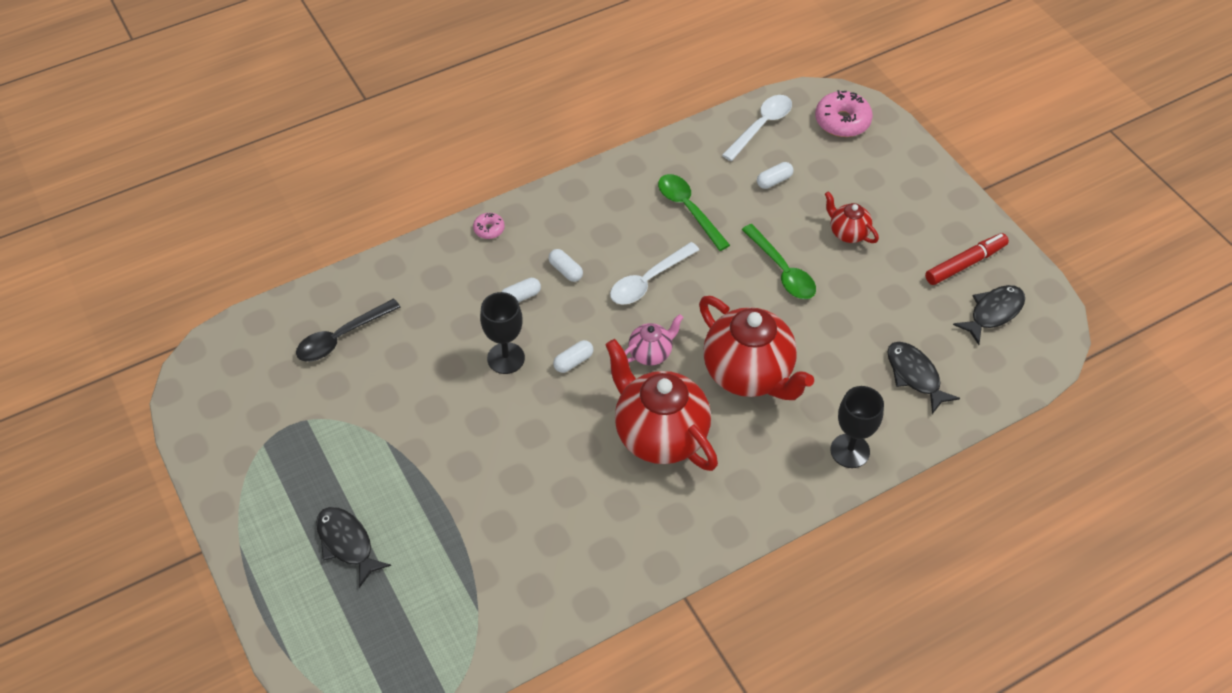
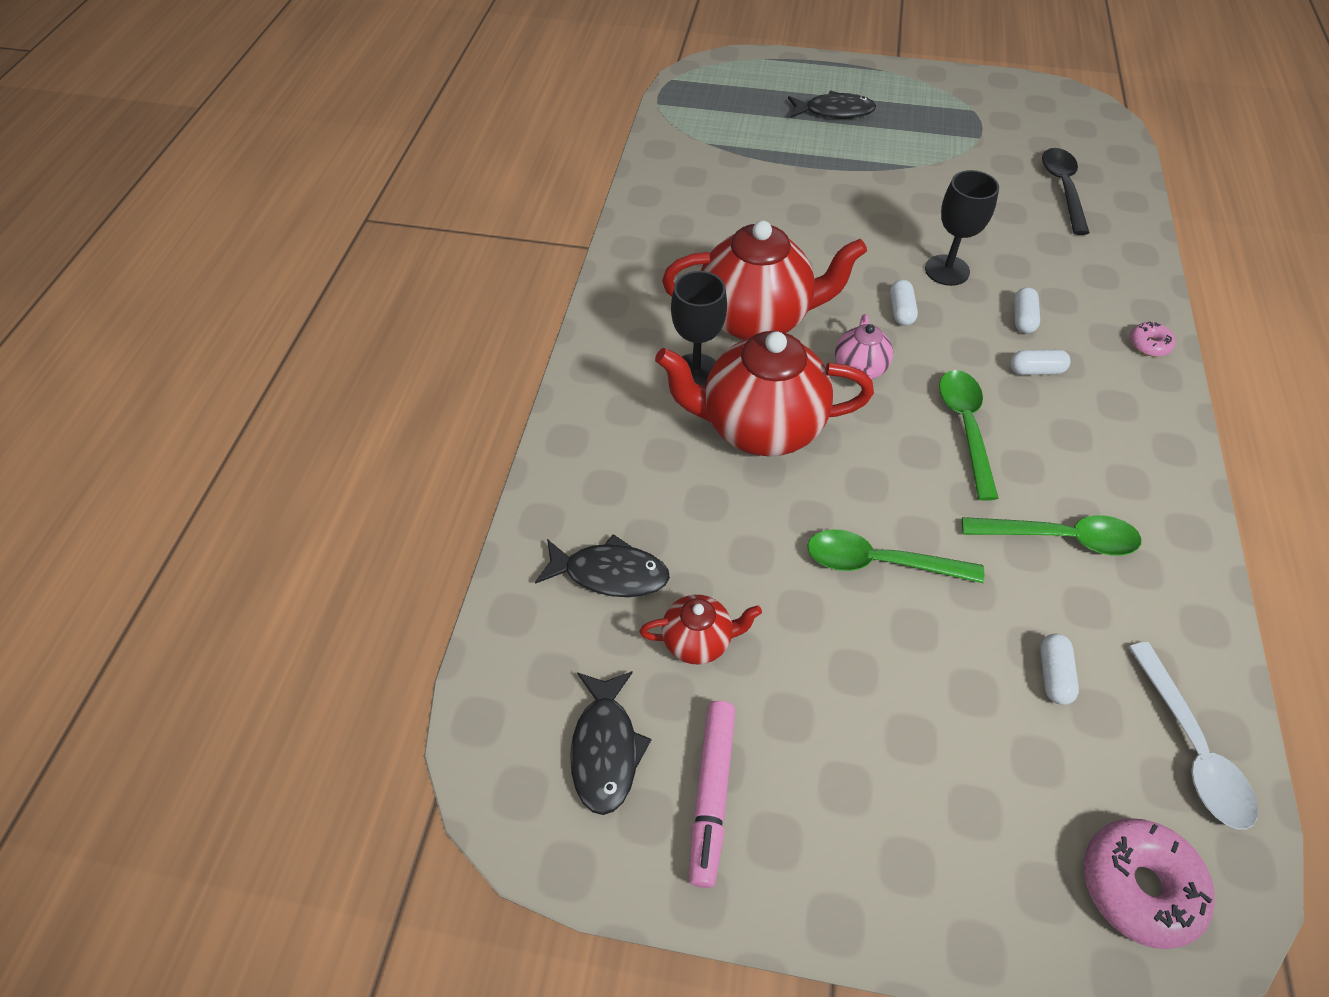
camera: 130 degrees right, 0 degrees up
(648, 281) = (965, 427): white spoon -> green spoon
(848, 233) = (886, 688): red teapot -> red teapot (698, 641)
(850, 451) = (589, 442): black goblet -> black goblet (696, 372)
(965, 264) = (711, 794): red marker -> pink marker

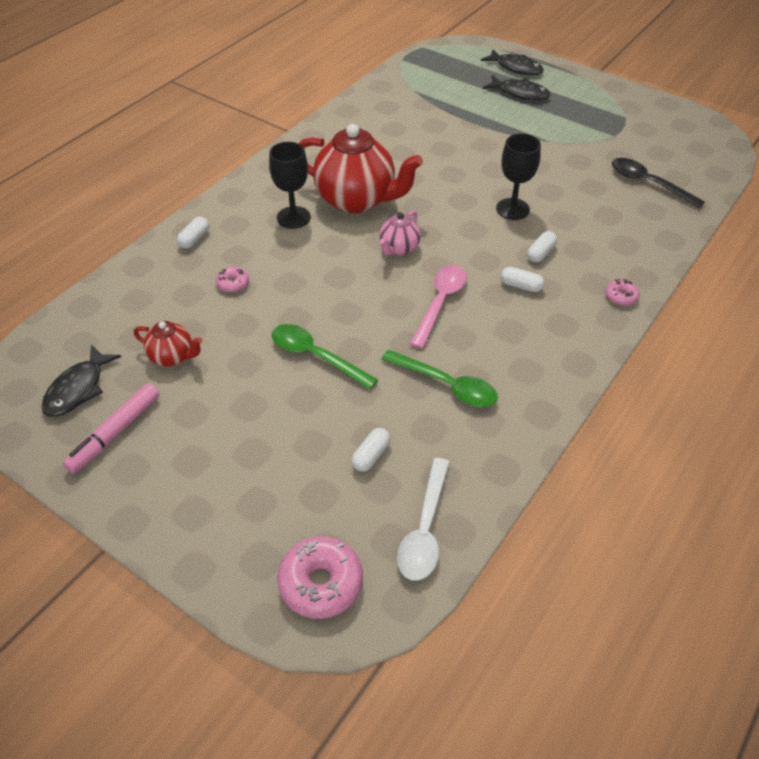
camera: 25 degrees right, 5 degrees down
(610, 573) = (153, 305): black fish -> black fish (515, 68)
(692, 498) = (233, 283): none -> pink donut
(760, 427) = (306, 260): red teapot -> none
(901, 311) = (458, 223): white capsule -> white capsule (194, 239)
(965, 427) = (440, 302): green spoon -> pink spoon
(1062, 188) = (648, 183): black spoon -> black spoon turned 75 degrees counterclockwise

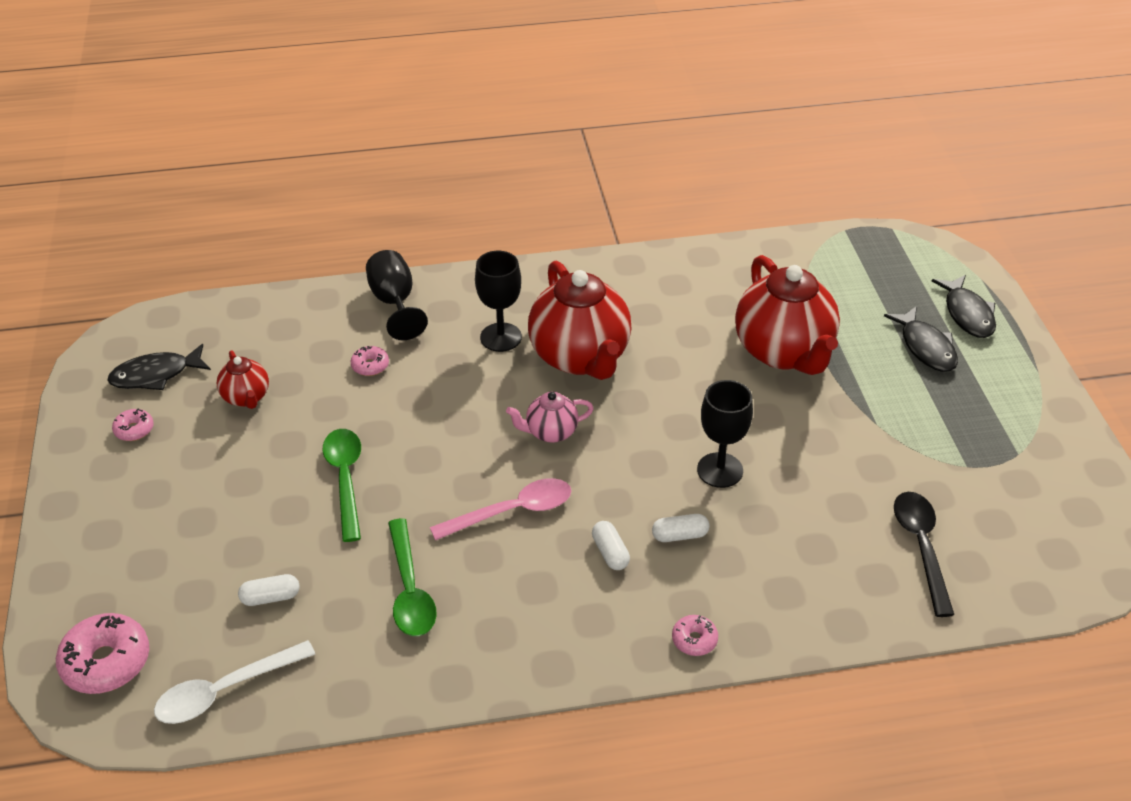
camera: 45 degrees right, 5 degrees down
(115, 433) = (134, 430): pink marker -> pink donut
(194, 239) = (395, 303): white capsule -> black goblet
(459, 134) = (784, 352): none -> red teapot

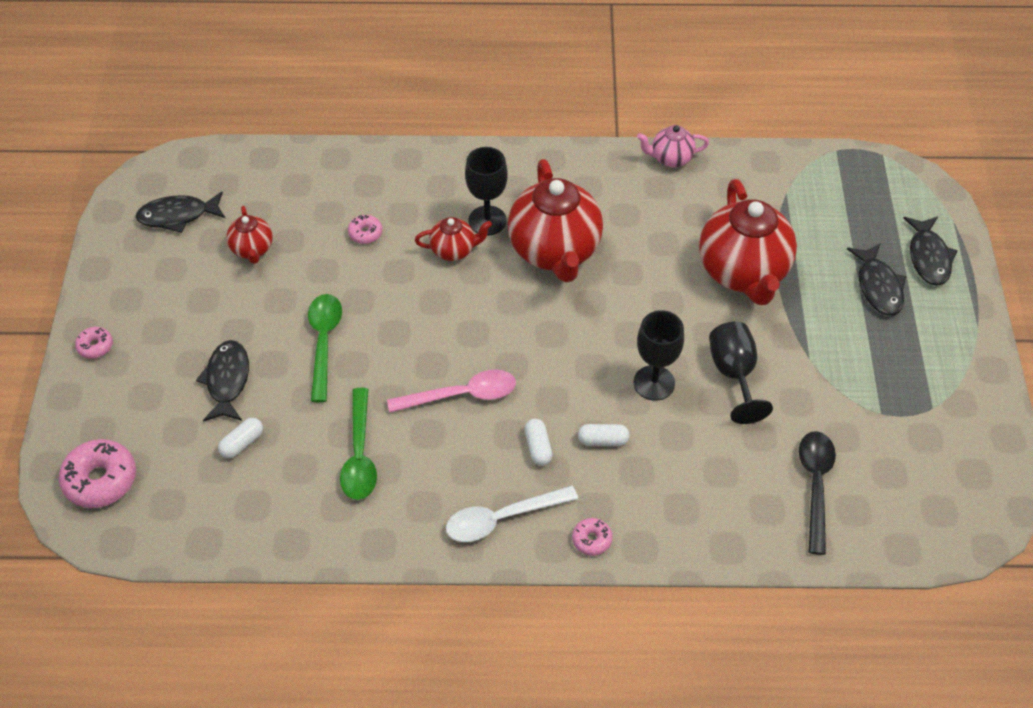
camera: 10 degrees right, 10 degrees up
(134, 430) = (152, 267): pink donut -> pink donut (95, 346)
(224, 691) = (191, 521): white spoon -> white spoon (501, 519)
(241, 534) = (227, 380): none -> black fish
(270, 597) = (242, 443): white capsule -> white capsule turned 45 degrees counterclockwise
(395, 303) = (399, 171): black goblet -> black goblet (734, 374)
(471, 370) = (454, 250): none -> red teapot
(550, 432) = (511, 323): pink teapot -> pink teapot (670, 158)

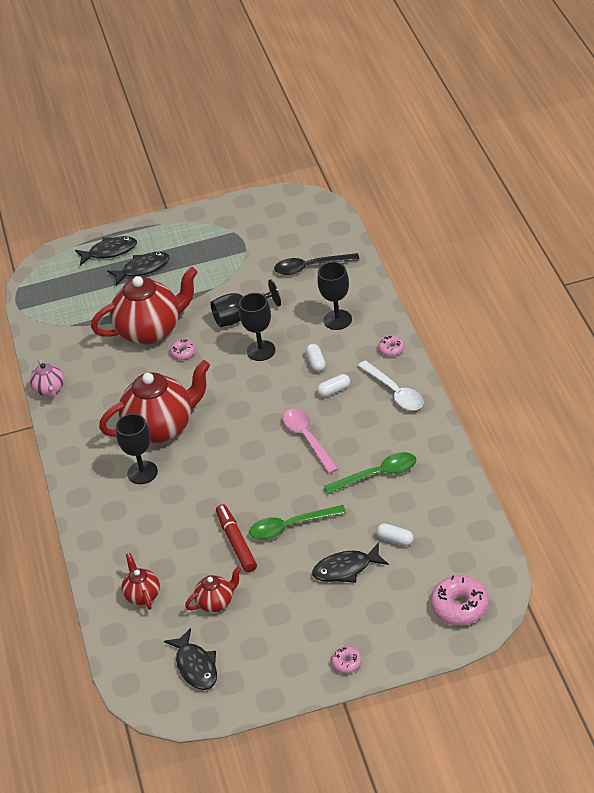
camera: 100 degrees left, 10 degrees down
(329, 285) = (236, 542): none -> red marker
(365, 233) = (177, 539): pink donut -> pink donut (183, 352)
(454, 250) = (178, 482): red teapot -> red teapot (142, 595)
(682, 489) = (337, 320): none -> black goblet

